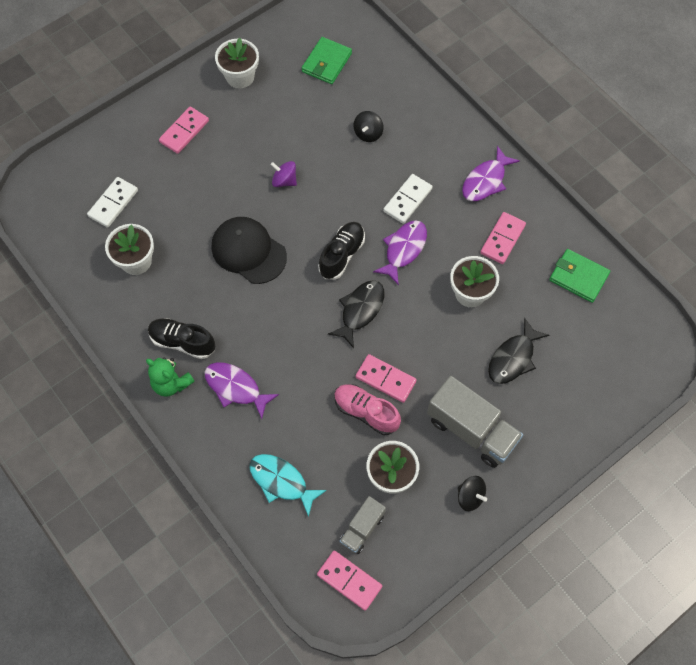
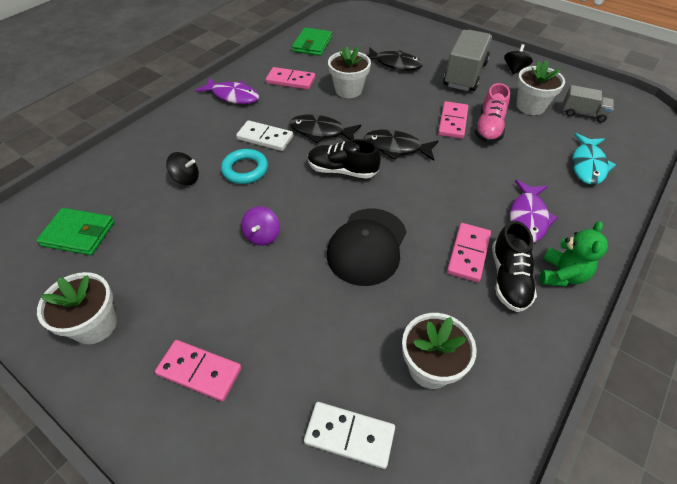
camera: 105 degrees left, 15 degrees down
(349, 581) = (626, 113): pink domino -> pink domino (468, 253)
(366, 178) = (245, 169): none -> turquoise ring
(403, 249) = (320, 132): purple fish -> black fish

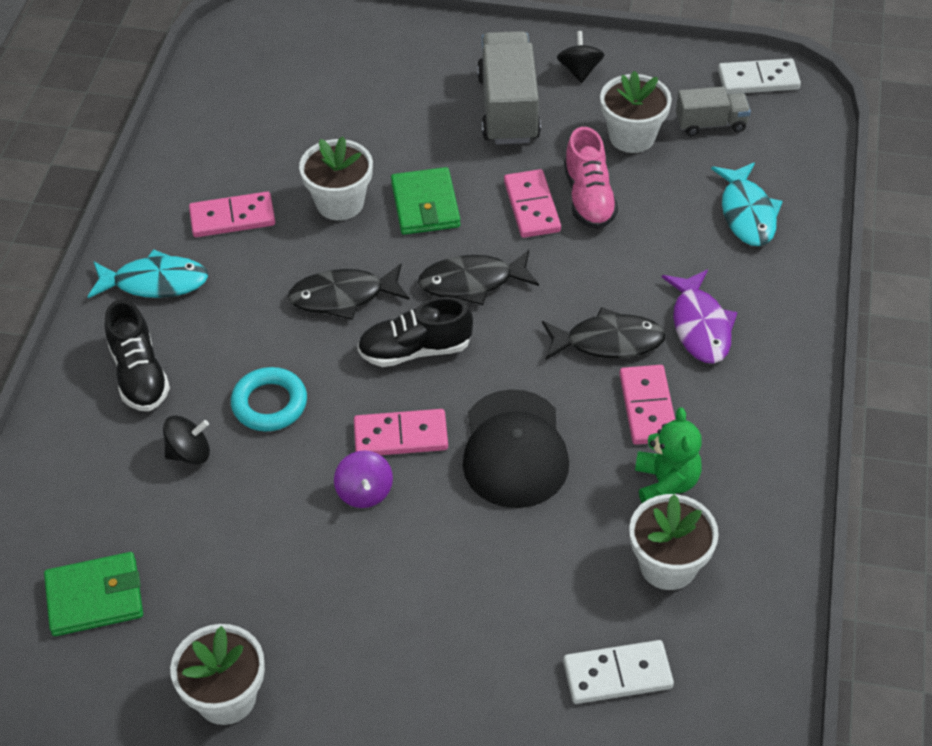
camera: 25 degrees left, 0 degrees up
(199, 371) = (403, 688): pink domino -> pink domino (400, 436)
(233, 96) = (155, 282): purple fish -> turquoise fish
(265, 138) = (263, 339): white domino -> white domino (758, 80)
(312, 44) = (220, 129): green wallet -> green wallet (425, 205)
(395, 64) = (386, 124): black fish -> black fish (608, 342)
(508, 278) = (710, 420): black shoe -> black shoe (139, 374)
(561, 275) = (770, 390): green teddy bear -> green teddy bear (665, 483)

